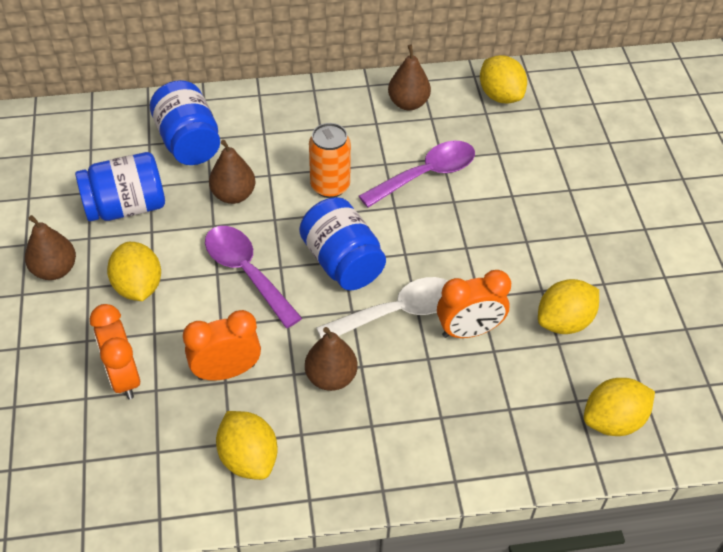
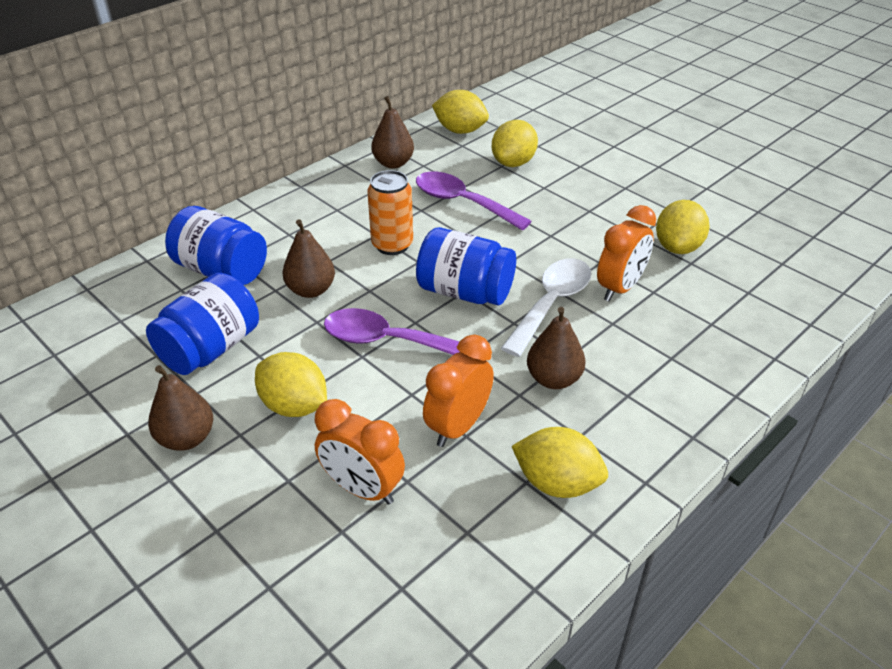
camera: 35 degrees left, 10 degrees down
(426, 175) = (463, 203): purple spoon -> purple spoon turned 75 degrees counterclockwise
(613, 420) = (786, 291): yellow lemon -> yellow lemon (513, 163)

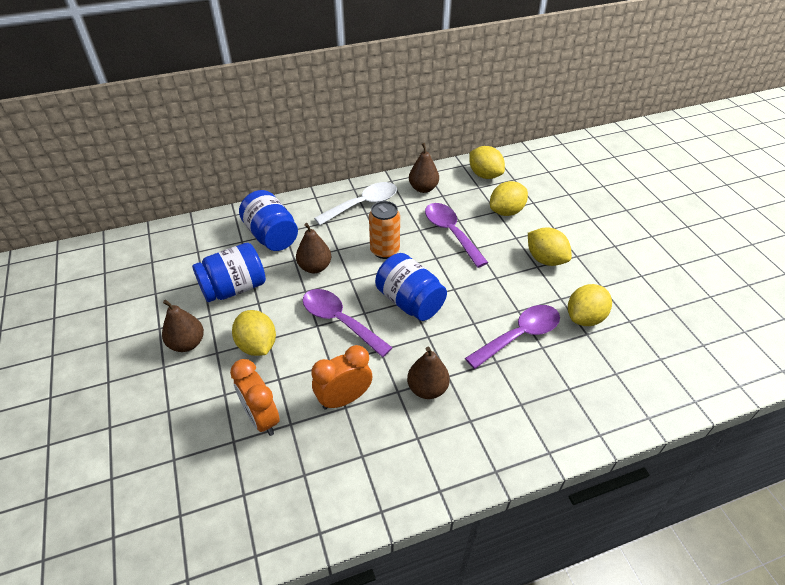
camera: 25 degrees right, 5 degrees up
(551, 304) = (462, 331): white spoon -> white spoon (363, 204)
(557, 483) = (381, 465): yellow lemon -> yellow lemon (545, 259)
(620, 288) = (519, 336): orange clock -> purple spoon

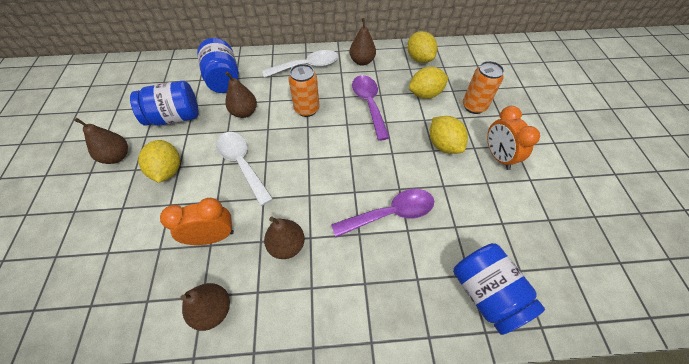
camera: 15 degrees right, 10 degrees up
(261, 418) = (139, 237): orange clock -> orange clock (498, 156)
(340, 321) = (242, 164): purple spoon -> white spoon
(380, 464) = (213, 310): none -> brown pear
(410, 302) = (307, 159): blue jar -> blue jar (485, 293)
(561, 215) = (474, 106): none -> orange can
(584, 318) = (459, 210): yellow lemon -> none

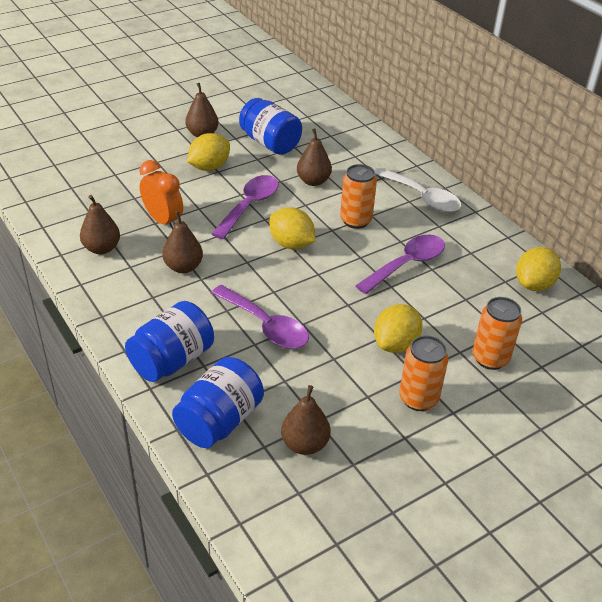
camera: 60 degrees right, 15 degrees down
(224, 79) = (345, 150): blue jar -> blue jar (172, 360)
(242, 164) = (249, 206): white spoon -> purple spoon
(362, 61) = (475, 236): brown pear -> brown pear (305, 444)
(425, 94) = (469, 307): yellow lemon -> yellow lemon (291, 244)
(498, 156) = (418, 398): orange clock -> orange can

